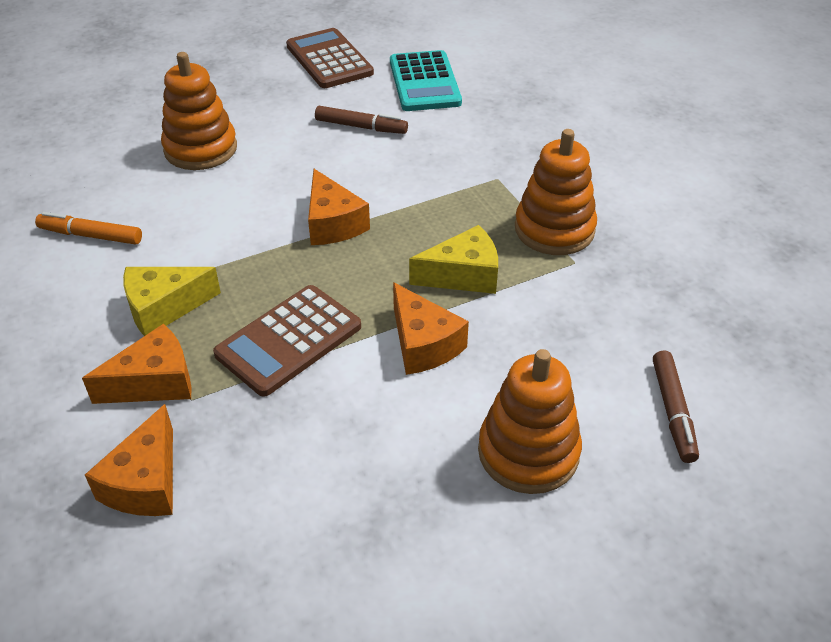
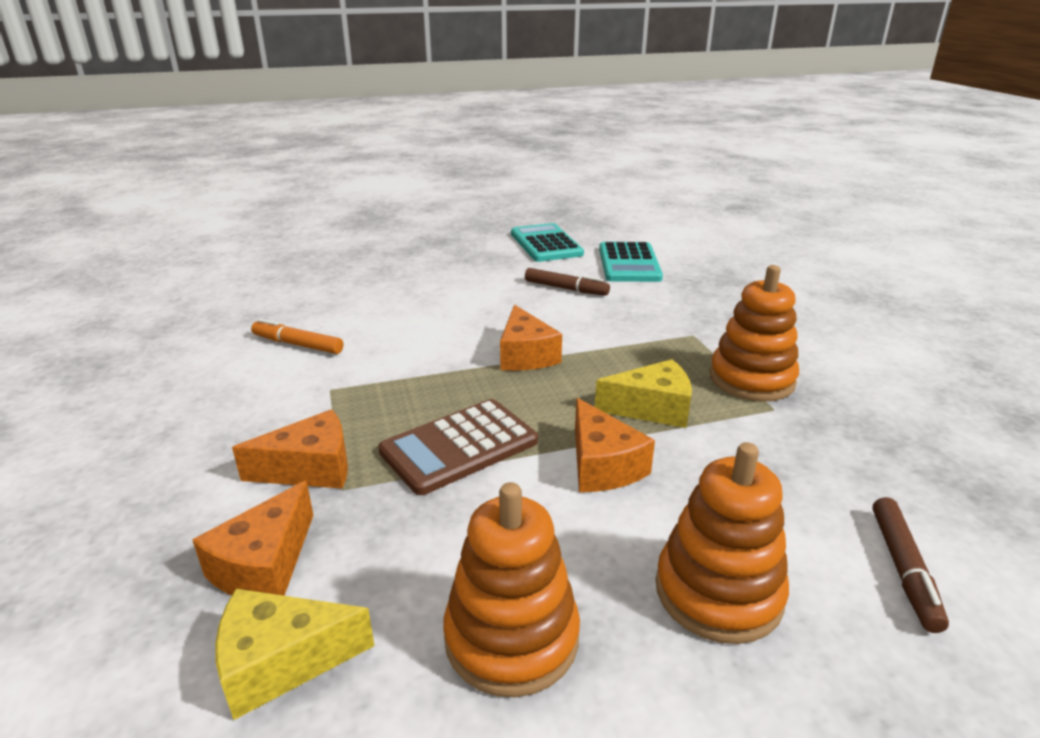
camera: 10 degrees right, 15 degrees down
(164, 308) = (343, 406): yellow cheese -> yellow cheese (281, 662)
(200, 149) = (417, 293): orange stacking toy -> orange stacking toy (511, 638)
(329, 60) = (546, 244): brown calculator -> turquoise calculator

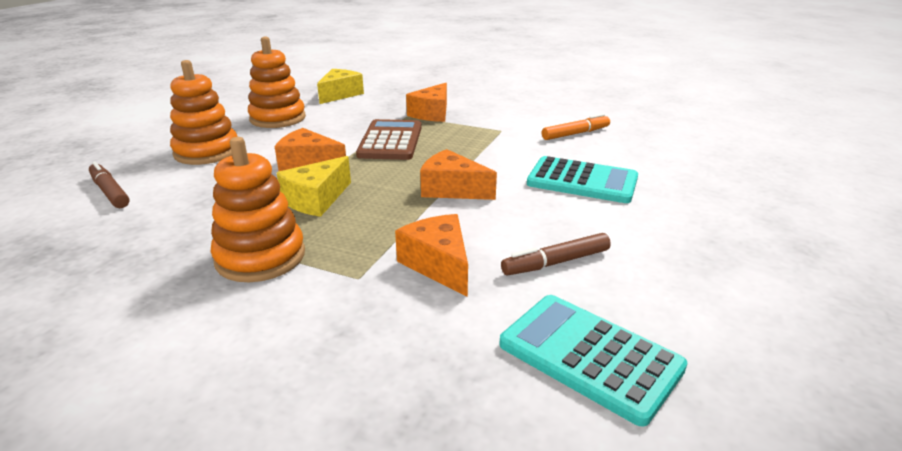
camera: 130 degrees right, 0 degrees up
(265, 565) = (386, 99): orange cheese -> orange cheese (438, 264)
(546, 244) = (740, 323): turquoise calculator -> turquoise calculator (582, 181)

